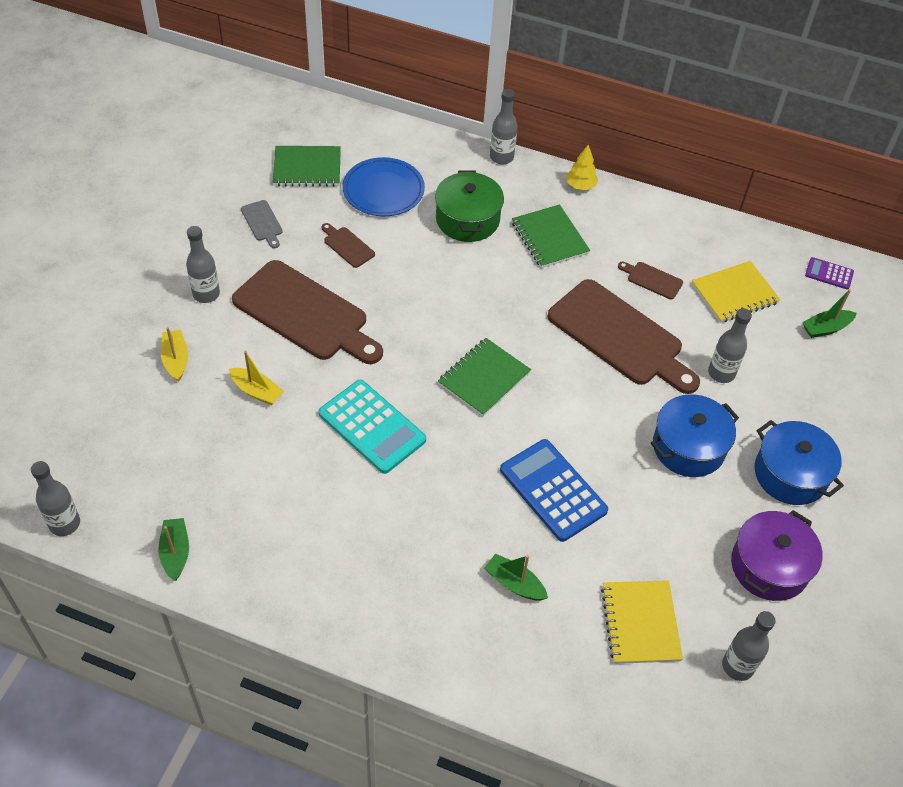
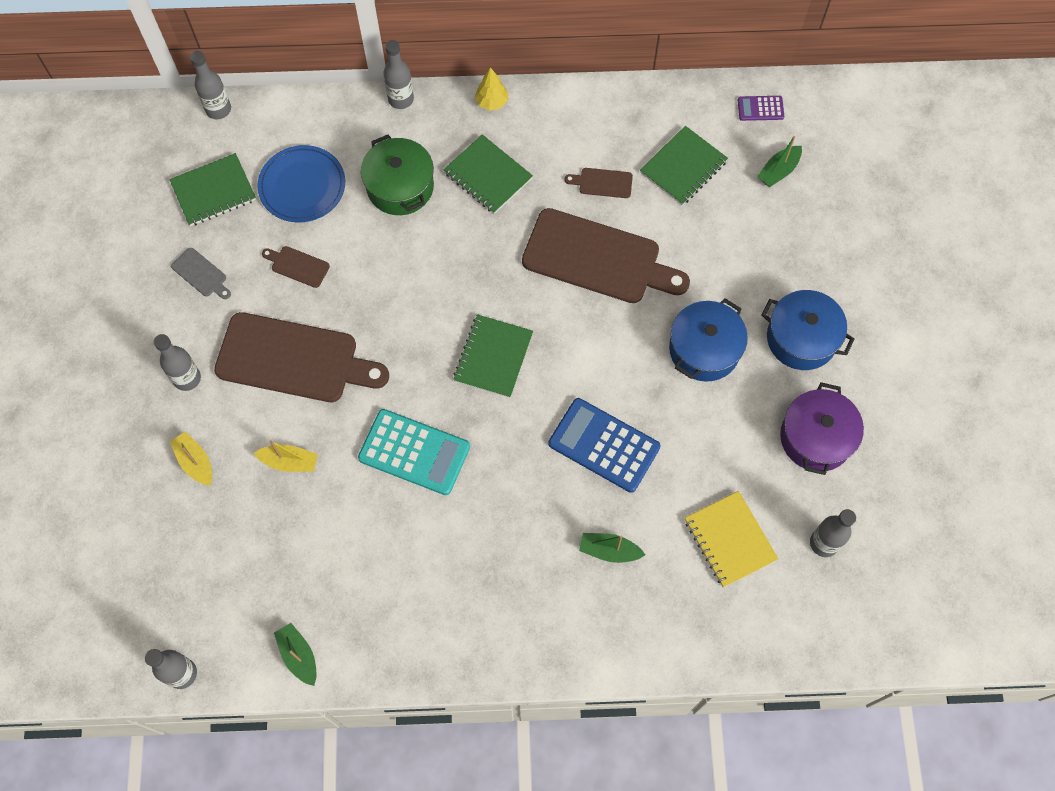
camera: 20 degrees left, 15 degrees up
(721, 373) = (703, 259): grey bottle -> grey bottle (218, 109)
(734, 294) = (683, 167): yellow notebook -> green notebook

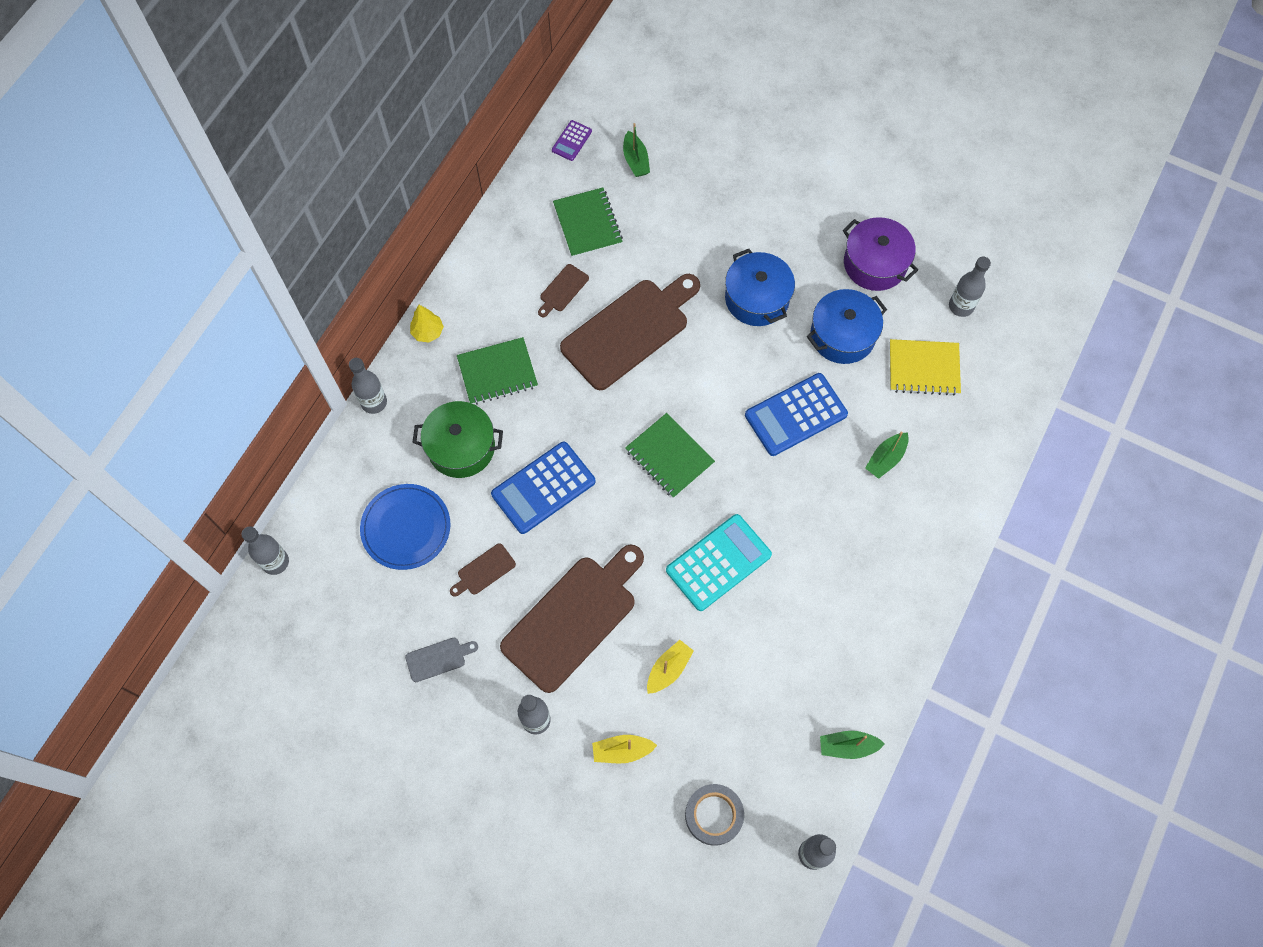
camera: 60 degrees left, 0 degrees up
(175, 569) = (714, 815): none -> grey tape
(213, 191) = (360, 607): green notebook -> none
(401, 270) = (543, 488): none -> blue calculator
(801, 338) = (788, 227): blue pot -> blue pot (842, 335)

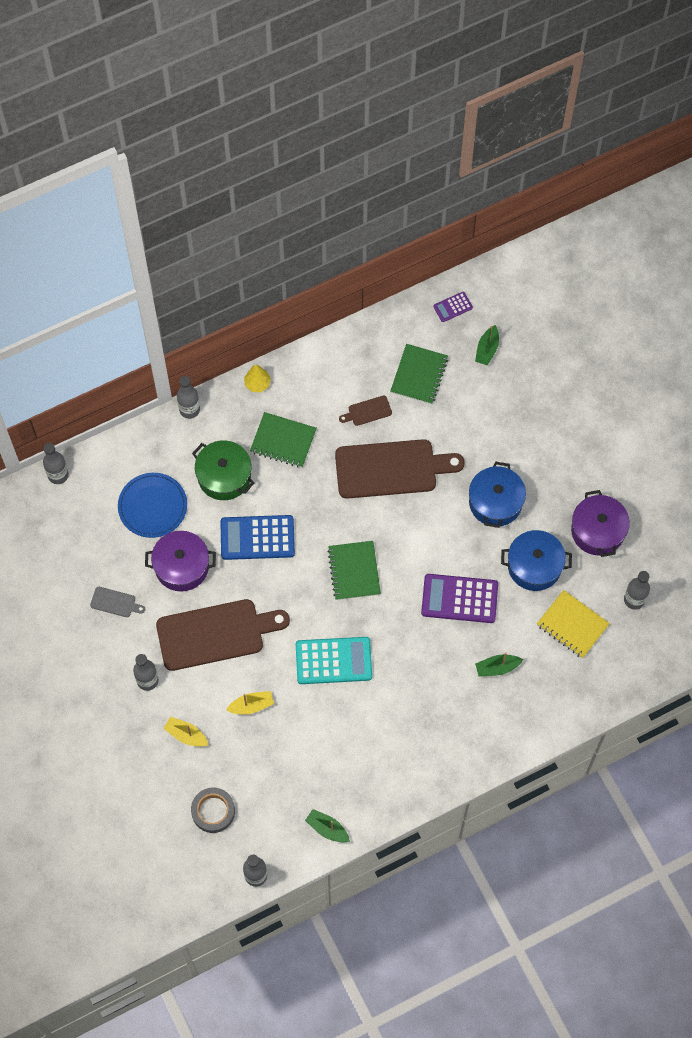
camera: 35 degrees right, 0 degrees up
(484, 571) = (182, 566): brown cutting board -> purple pot
(795, 415) = (459, 598): blue calculator -> purple calculator

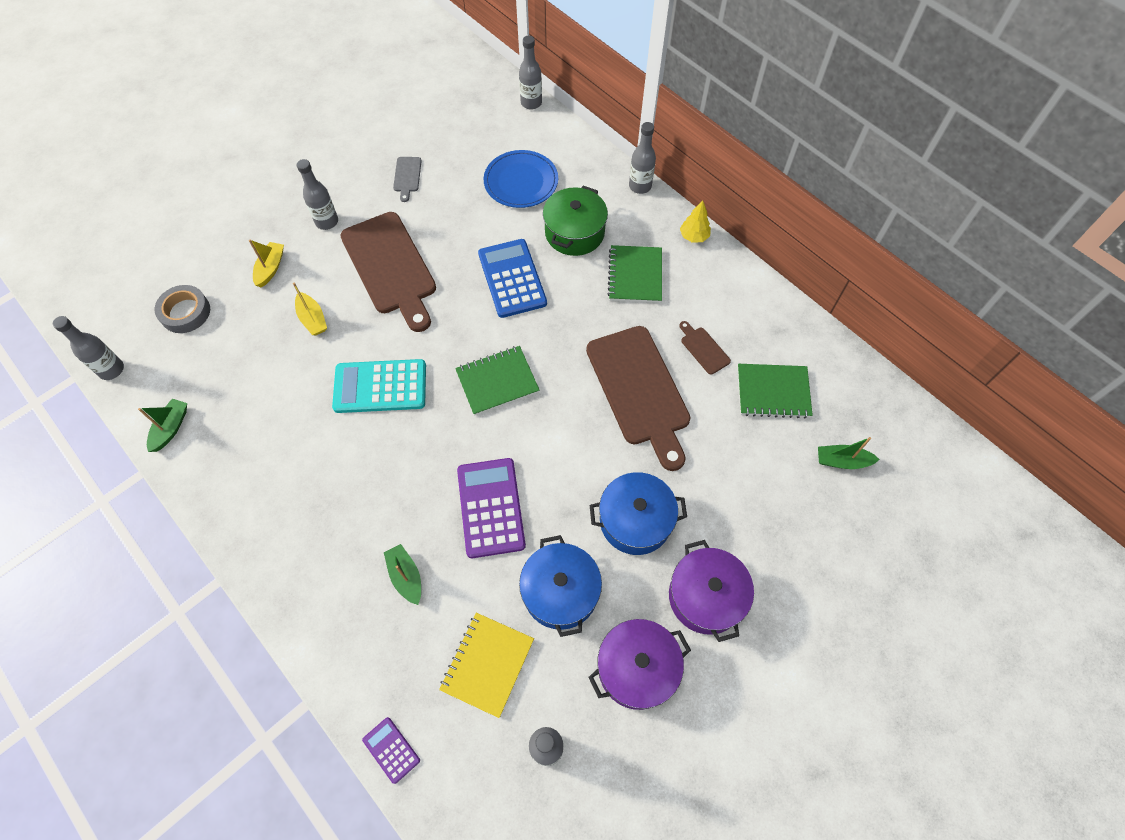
camera: 75 degrees right, 5 degrees down
(182, 566) = (460, 220): purple pot -> purple pot (705, 596)
(333, 661) = (380, 386): turquoise calculator -> turquoise calculator turned 105 degrees clockwise
(453, 307) = (880, 408): purple calculator -> purple calculator (391, 750)

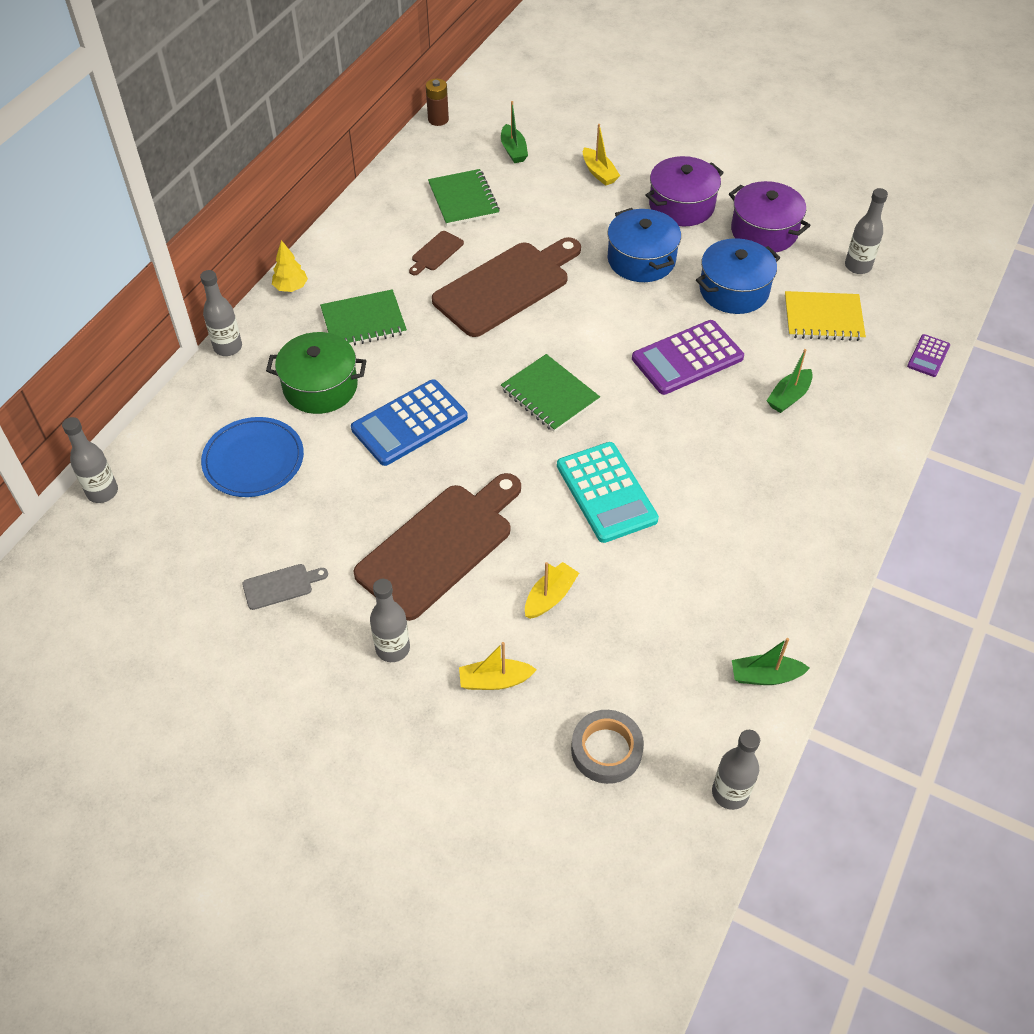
camera: 110 degrees left, 10 degrees down
(783, 532) = (599, 173): none -> yellow boat
(910, 406) = (438, 119): none -> brown battery

